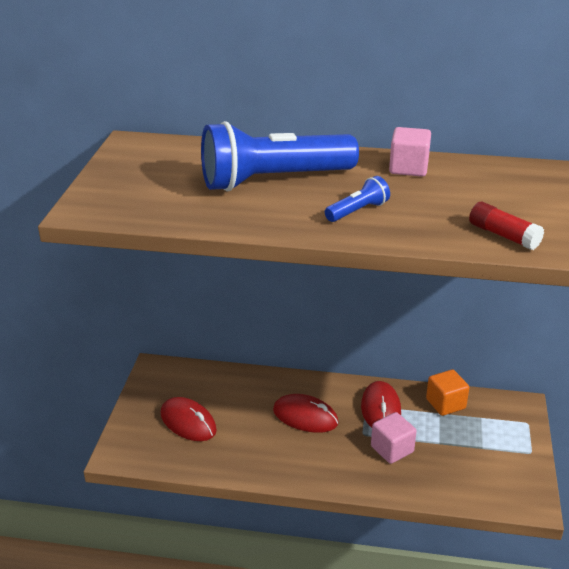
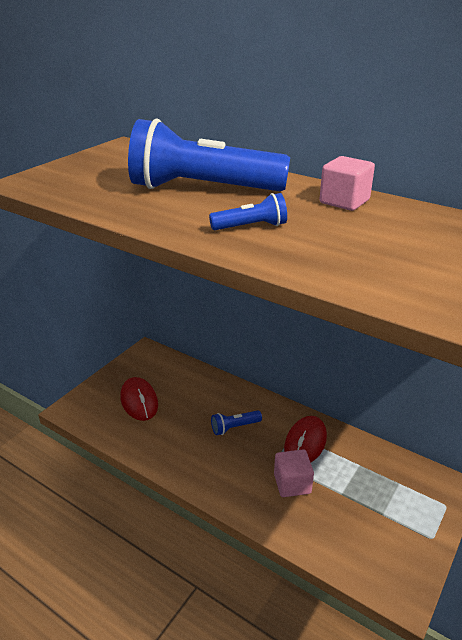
camera: 25 degrees right, 0 degrees up
(305, 417) = (234, 427): red mouse -> blue flashlight
(445, 404) = (370, 458): orange cube -> none
(503, 235) = (386, 281): red glue stick -> none

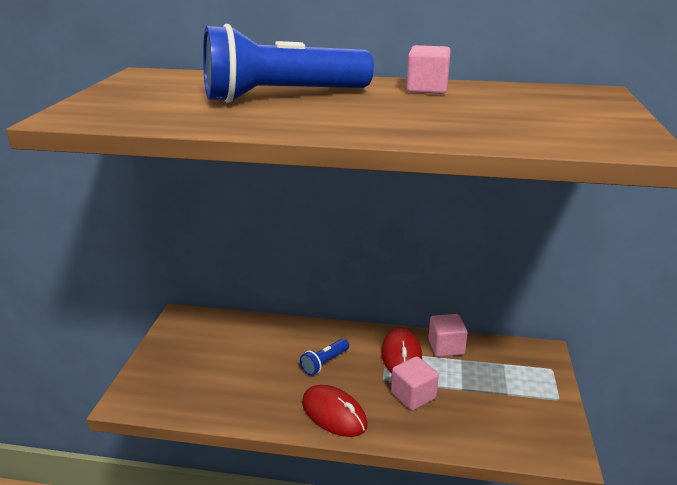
camera: 25 degrees left, 5 degrees down
(139, 401) = (204, 368): red mouse -> red mouse (334, 414)
(251, 227) = (371, 117): blue flashlight -> none
(352, 448) = (446, 347): none -> pink cube

